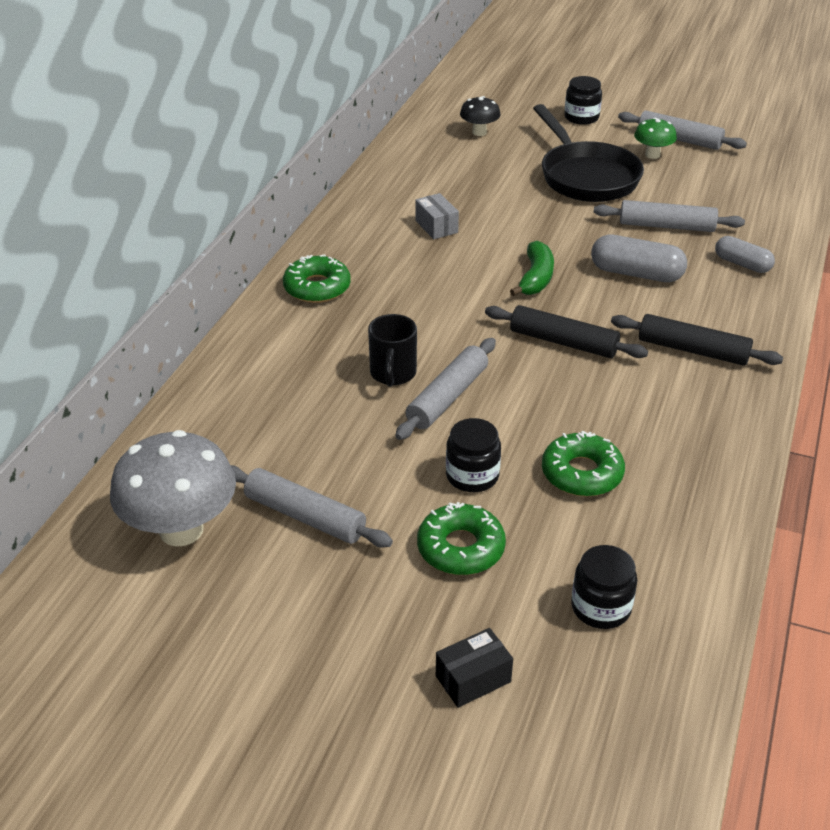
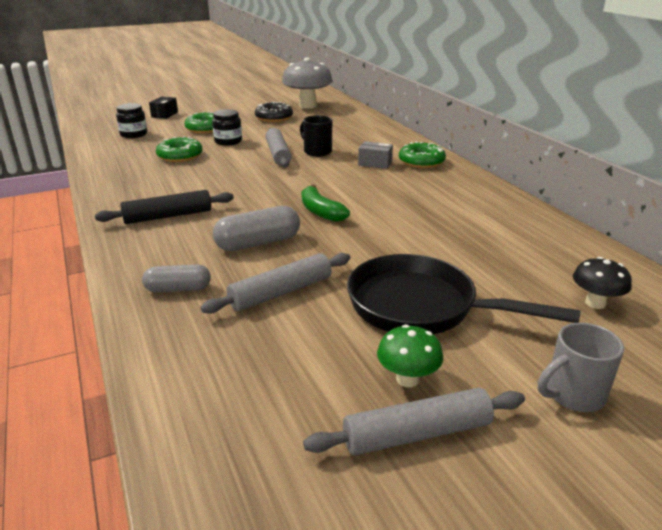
camera: 135 degrees right, 10 degrees down
(304, 516) = (274, 118): grey rolling pin -> black donut
(436, 226) = (436, 212): grey box -> grey box (375, 163)
(563, 342) = (254, 190): black rolling pin -> none
(581, 117) = (573, 395): black jar -> grey mug

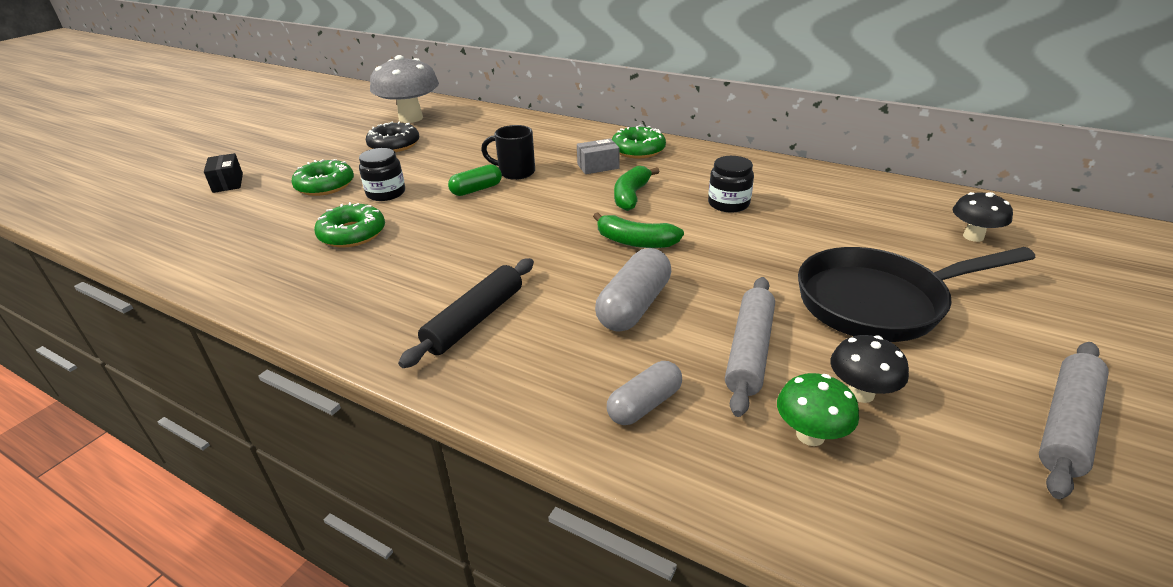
camera: 35 degrees left, 5 degrees up
(134, 134) = (227, 226): black jar -> black jar (728, 204)
(278, 154) = (476, 190): grey rolling pin -> green capsule
(306, 344) = (860, 393): none -> black mushroom
(365, 186) = (631, 196): none -> green banana
(407, 379) = (981, 378): green mushroom -> green mushroom (810, 435)
(573, 395) = (1084, 324): grey mug -> none

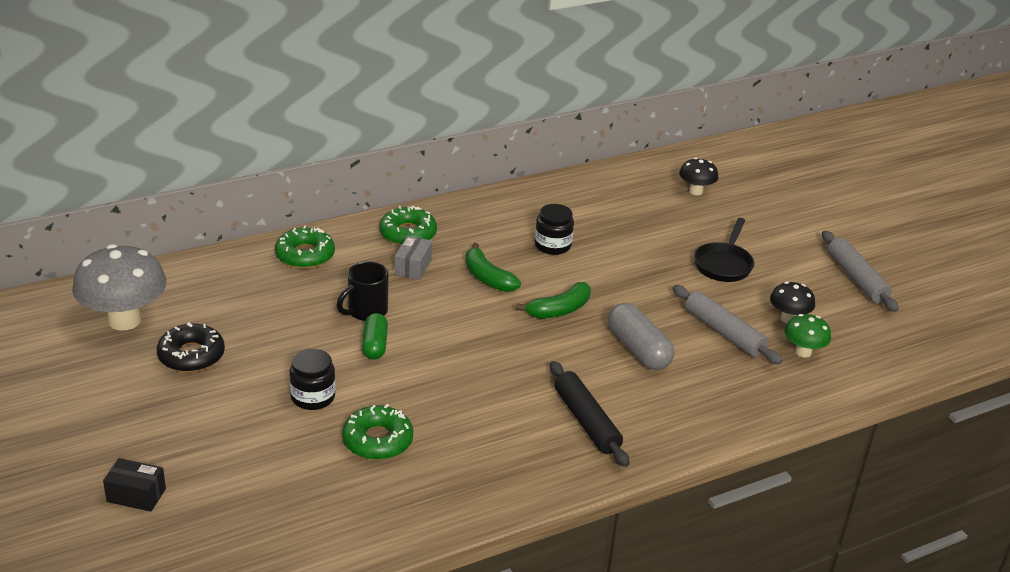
camera: 60 degrees left, 0 degrees up
(325, 185) = (241, 429): green donut -> green donut (305, 255)
(644, 404) = (735, 392): grey capsule -> none
(879, 302) = (724, 264): black pan -> black pan, size x0.61

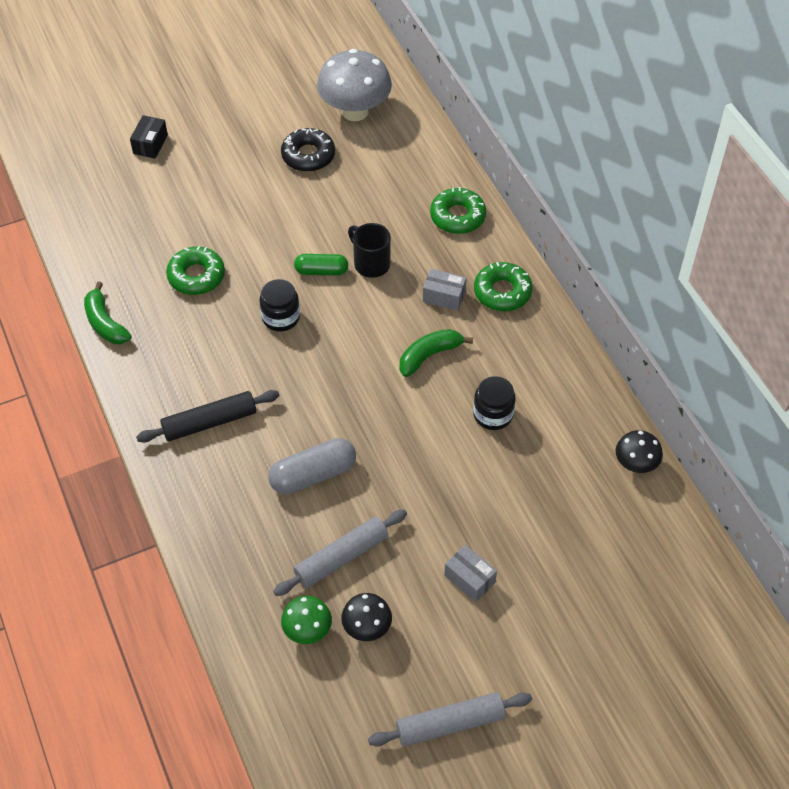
camera: 95 degrees right, 20 degrees up
(313, 397) = (252, 233): black jar -> black jar (281, 317)
(559, 310) = (377, 413): green banana -> green banana (105, 323)
(696, 191) = (629, 573): black mushroom -> black mushroom (635, 464)
(724, 264) = (469, 579): black pan -> grey box

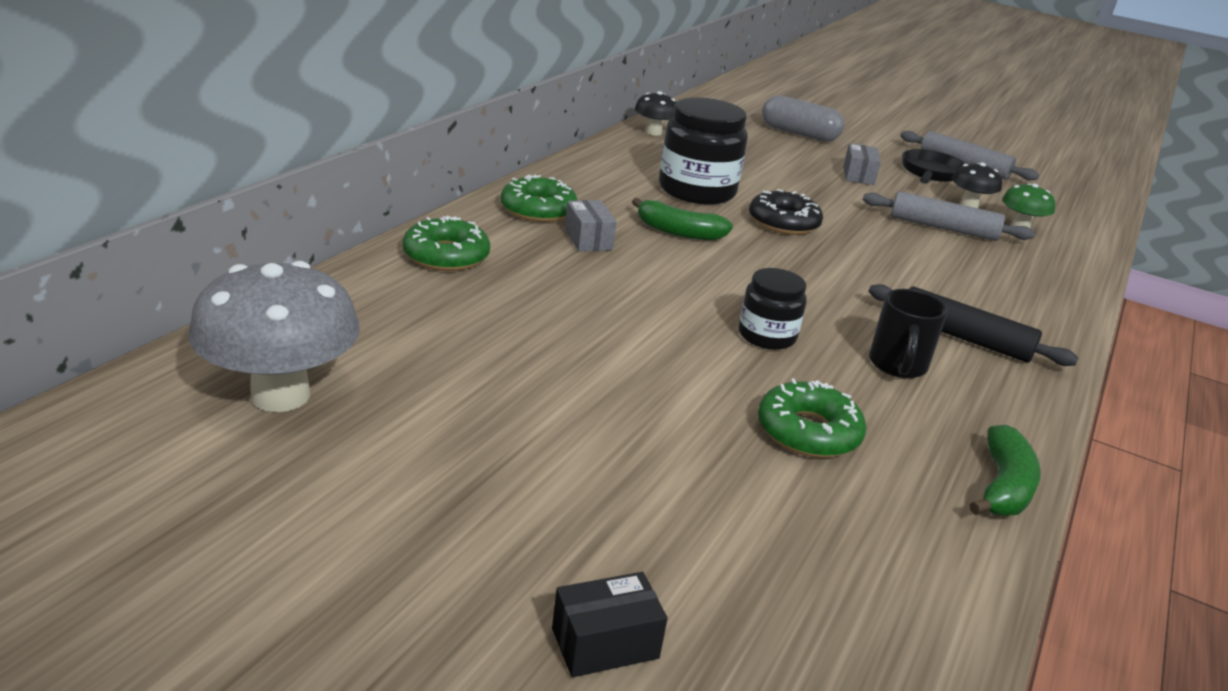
camera: 130 degrees left, 25 degrees down
(308, 155) = (441, 410): black donut -> black donut (783, 223)
(313, 475) = (903, 260): grey capsule -> grey capsule (799, 134)
(321, 271) = (657, 328): green capsule -> none
(370, 263) = (598, 296): black mug -> black mug (897, 366)
(446, 662) = (930, 173): none -> black pan
(493, 414) = (697, 191): black jar -> black jar, size x1.75

